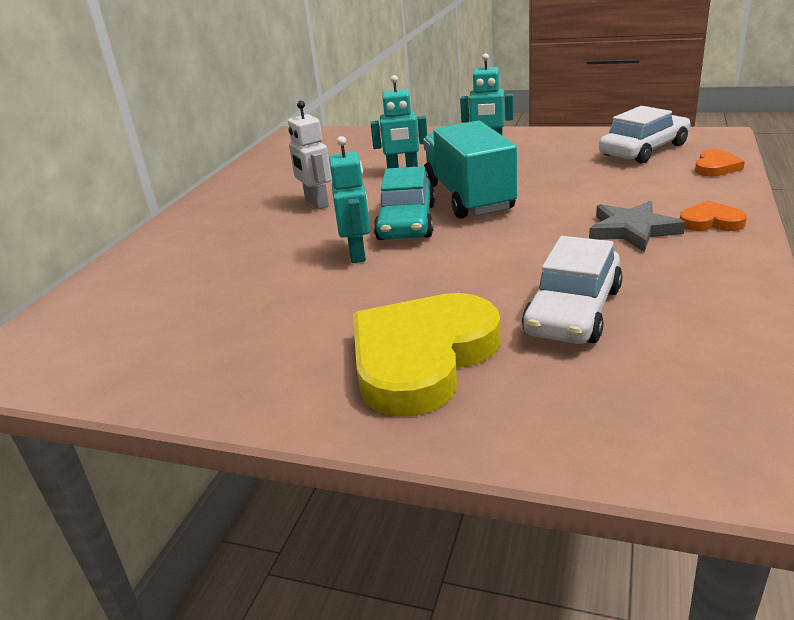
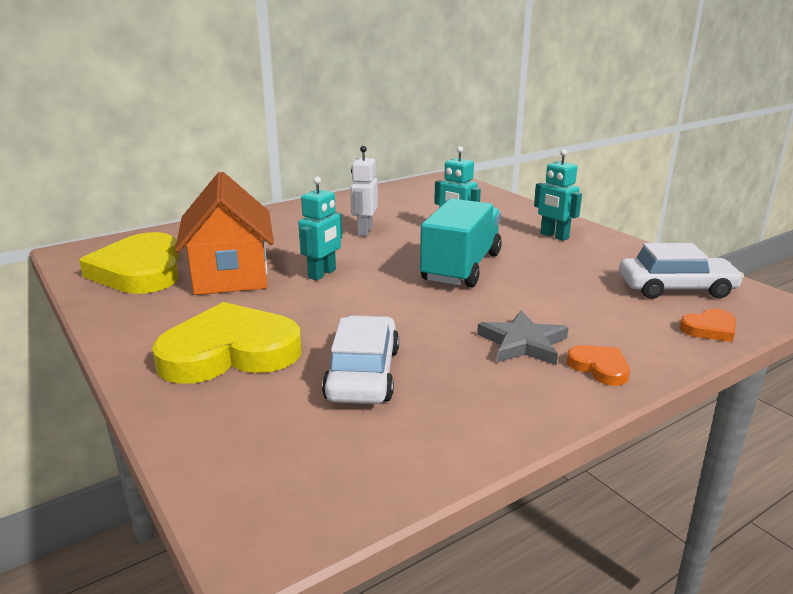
camera: 35 degrees right, 5 degrees down
(139, 341) = (140, 271): none -> yellow heart
(262, 296) = (230, 275): none -> orange house
(406, 222) = (389, 267): turquoise car -> none
(573, 311) = (363, 374): white car -> white car turned 120 degrees clockwise

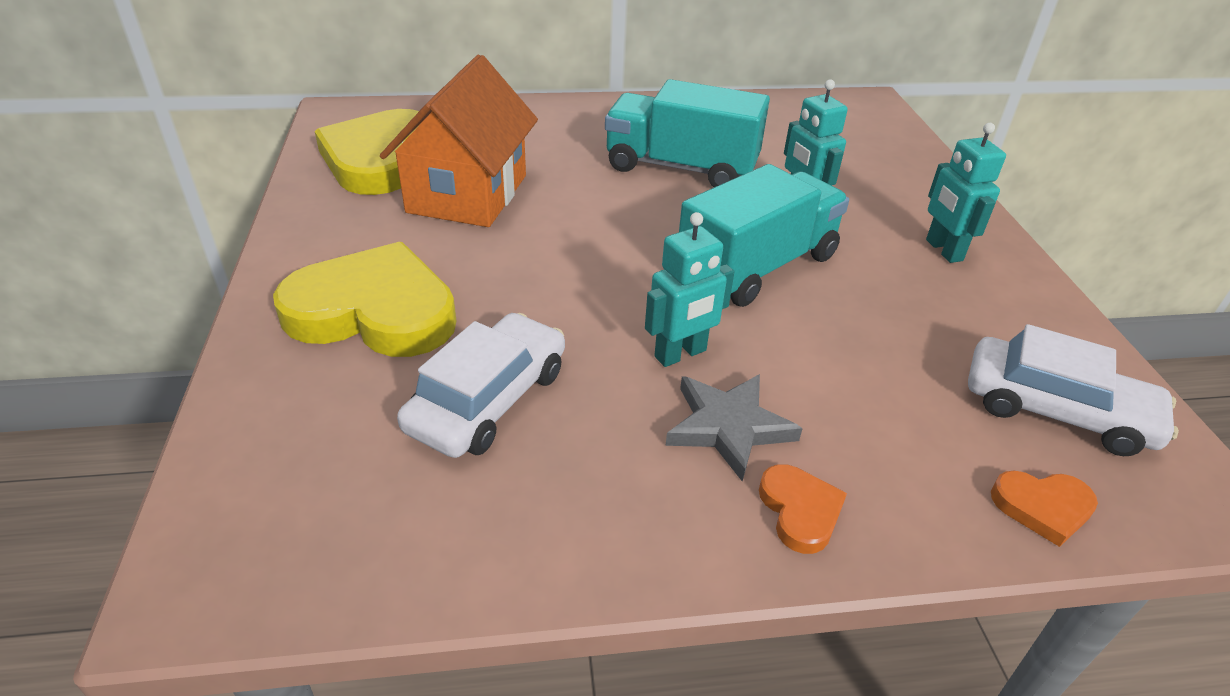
camera: 25 degrees right, 15 degrees up
(322, 274) = (571, 224): turquoise robot -> turquoise robot (681, 354)
(364, 231) = (681, 168): white robot -> turquoise truck

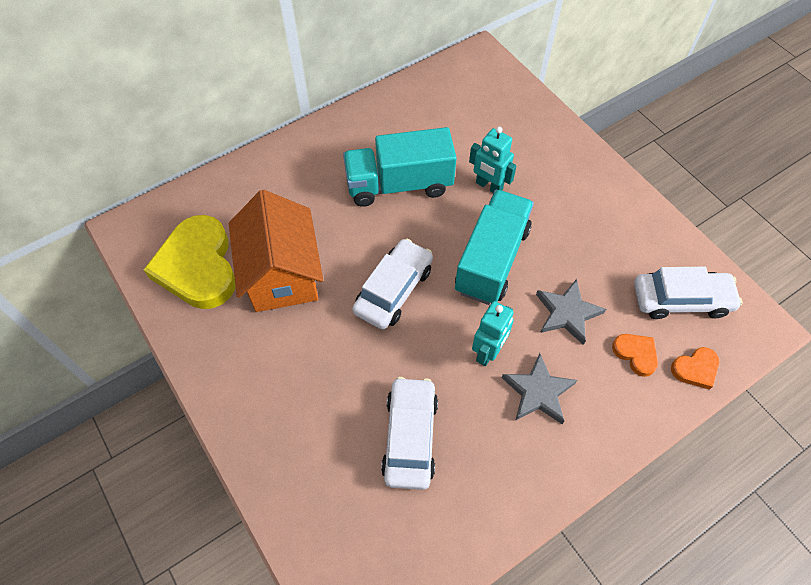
camera: 25 degrees left, 20 degrees up
(374, 311) = (301, 405): yellow heart -> none
(595, 250) = (393, 290): none -> white car
(800, 511) = (595, 428): orange heart -> orange heart (636, 354)
(839, 357) = (567, 313): none -> grey star
(943, 250) = (583, 195): turquoise robot -> none

